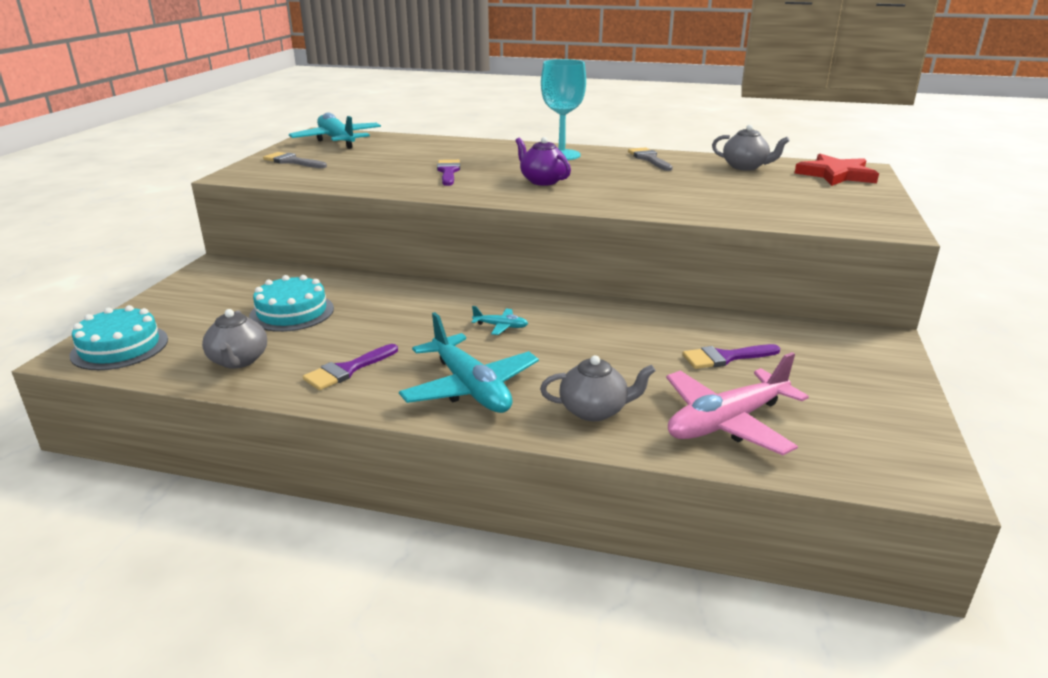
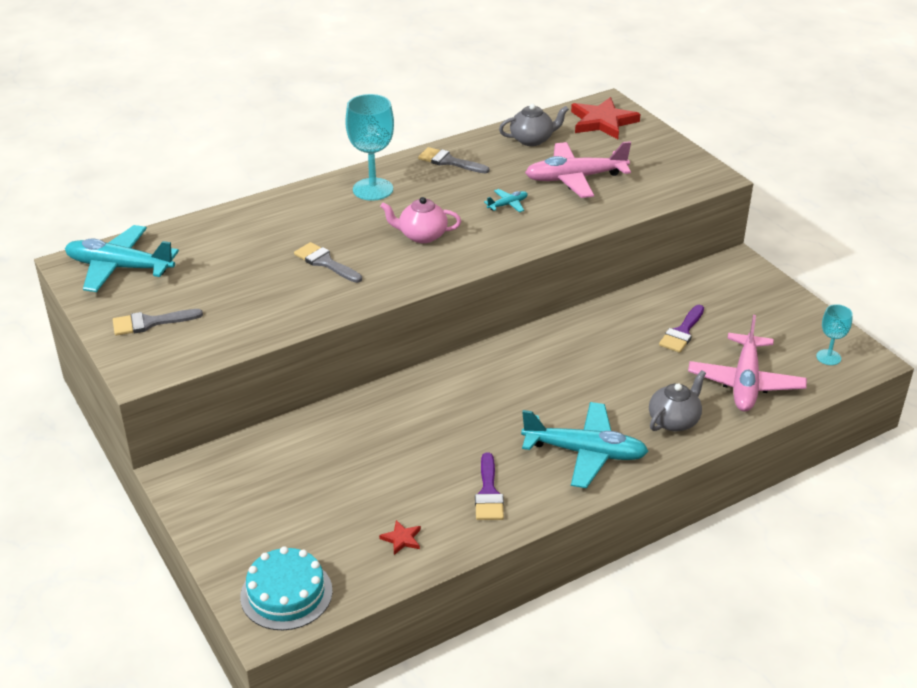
camera: 45 degrees left, 10 degrees up
(238, 361) = (402, 539): grey teapot -> red star
(292, 312) = (350, 476): turquoise cake -> none
(448, 172) = (325, 262): purple brush -> grey brush
(501, 326) = (519, 391): turquoise plane -> turquoise plane (508, 205)
(542, 181) = (422, 235): purple teapot -> pink teapot
(739, 192) = (575, 178): none -> pink plane
(875, 453) = (828, 357): none -> turquoise goblet

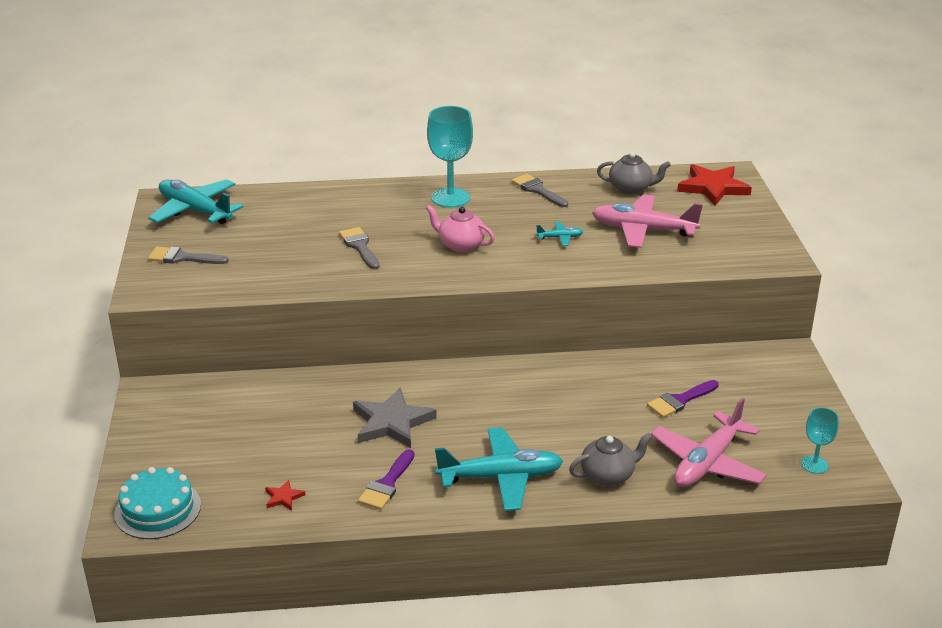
camera: 25 degrees right, 5 degrees down
(446, 431) = (392, 422): none -> grey star
(585, 452) = (501, 477): turquoise plane -> turquoise plane turned 45 degrees counterclockwise

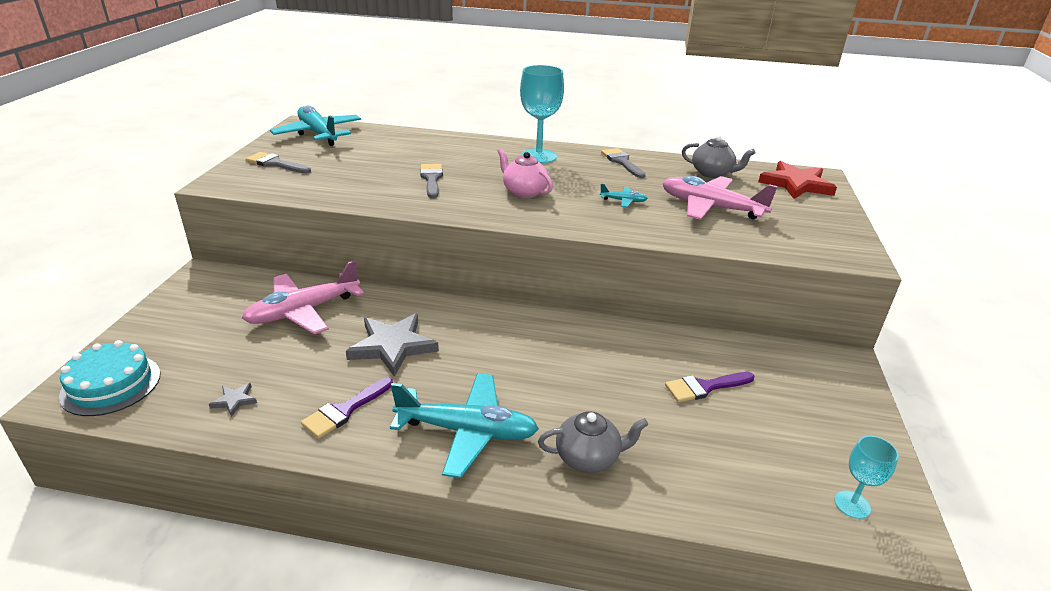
camera: 15 degrees right, 0 degrees up
(283, 497) = (234, 400): red star -> grey star
(707, 463) = (713, 470): pink plane -> pink plane (303, 311)

